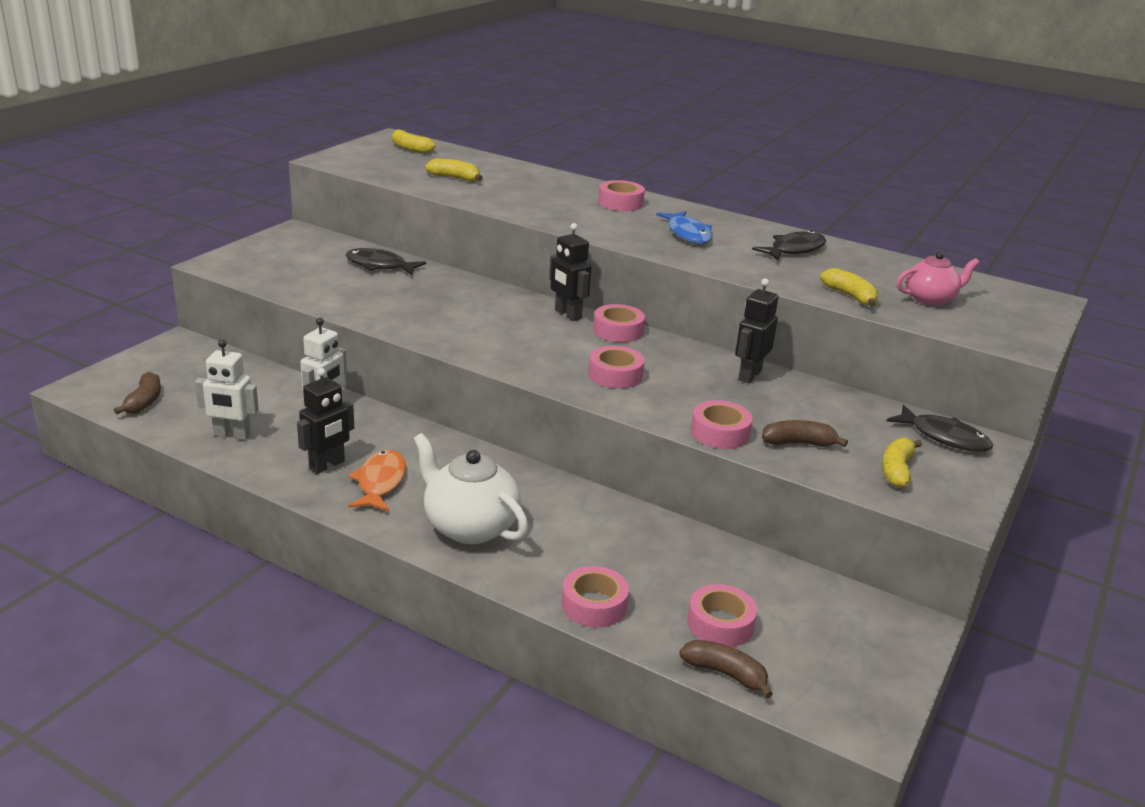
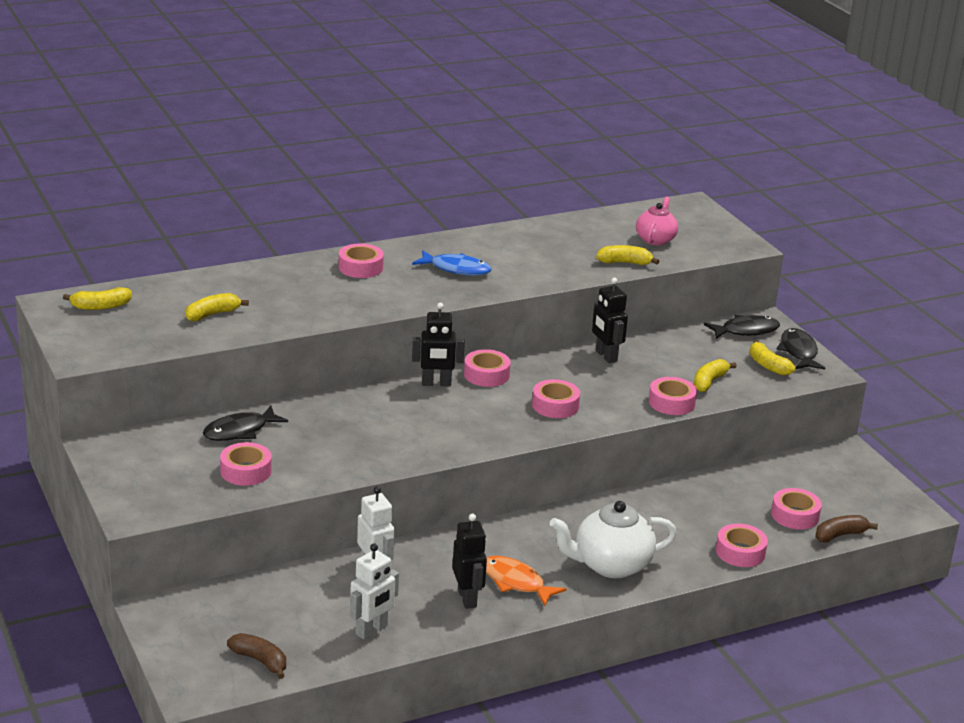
camera: 55 degrees left, 0 degrees up
(322, 283) = (246, 471): none -> pink tape
(794, 250) = (528, 244): black fish -> black fish (798, 352)
(798, 443) = (709, 382): brown banana -> yellow banana

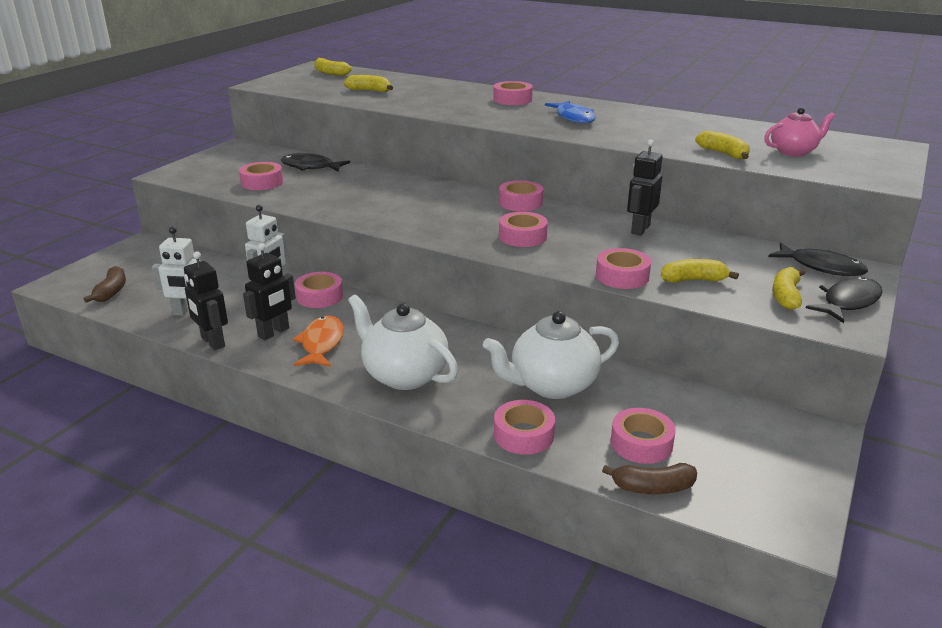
camera: 55 degrees right, 0 degrees up
(427, 552) = (319, 296): none -> pink tape
(436, 383) = (475, 193): black robot -> black robot (212, 342)
(694, 512) = (551, 385): none -> white teapot
(840, 535) = (653, 488): brown banana -> brown banana turned 150 degrees clockwise

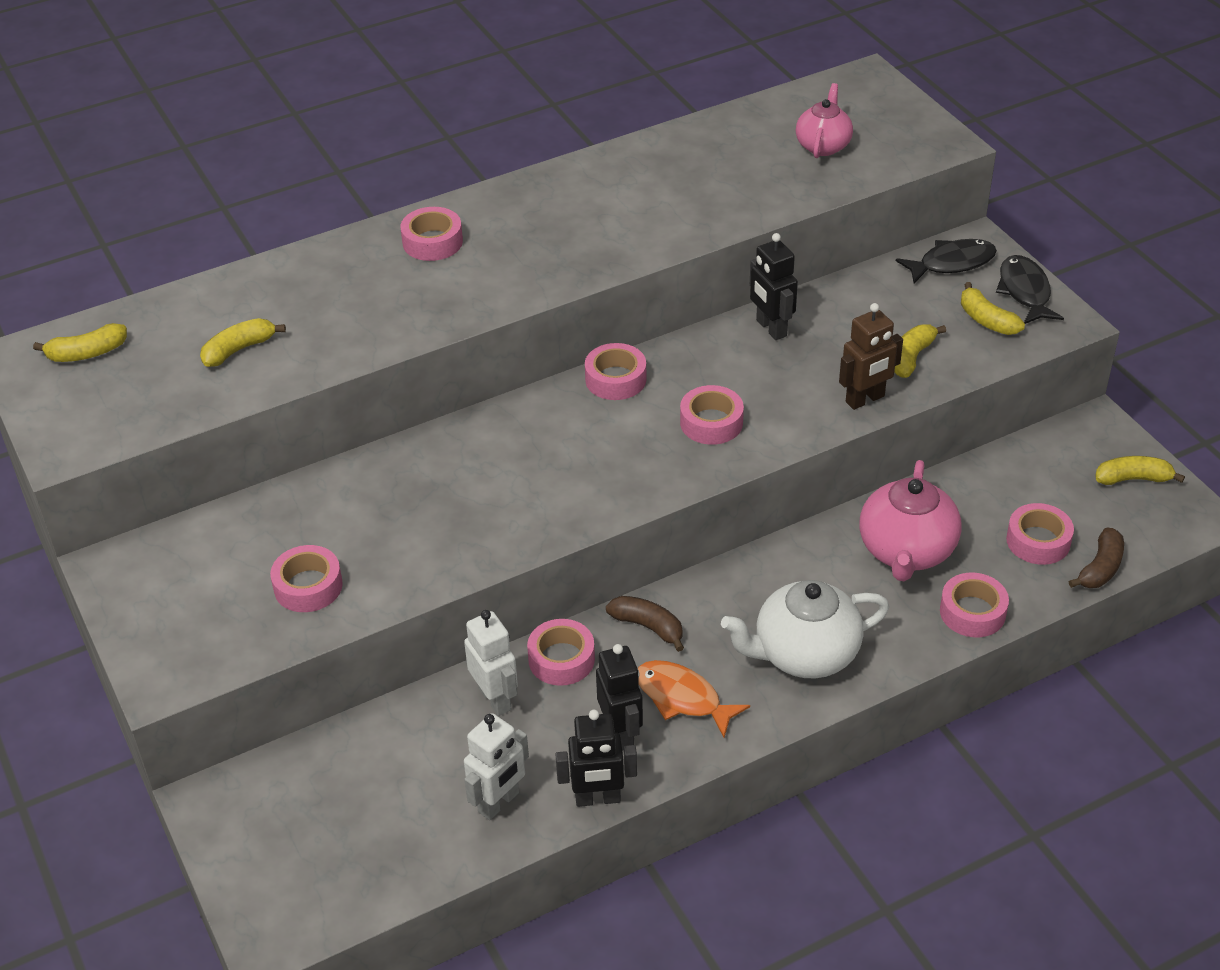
camera: 55 degrees left, 15 degrees up
(111, 291) = (356, 872): brown banana -> brown banana (648, 627)
(310, 167) = (295, 516): black fish -> none
(551, 385) = (906, 551): white teapot -> pink teapot
(574, 118) = (561, 230): blue fish -> none
(622, 276) = (865, 399): pink tape -> brown robot
(723, 153) = (785, 192): yellow banana -> yellow banana (1133, 479)

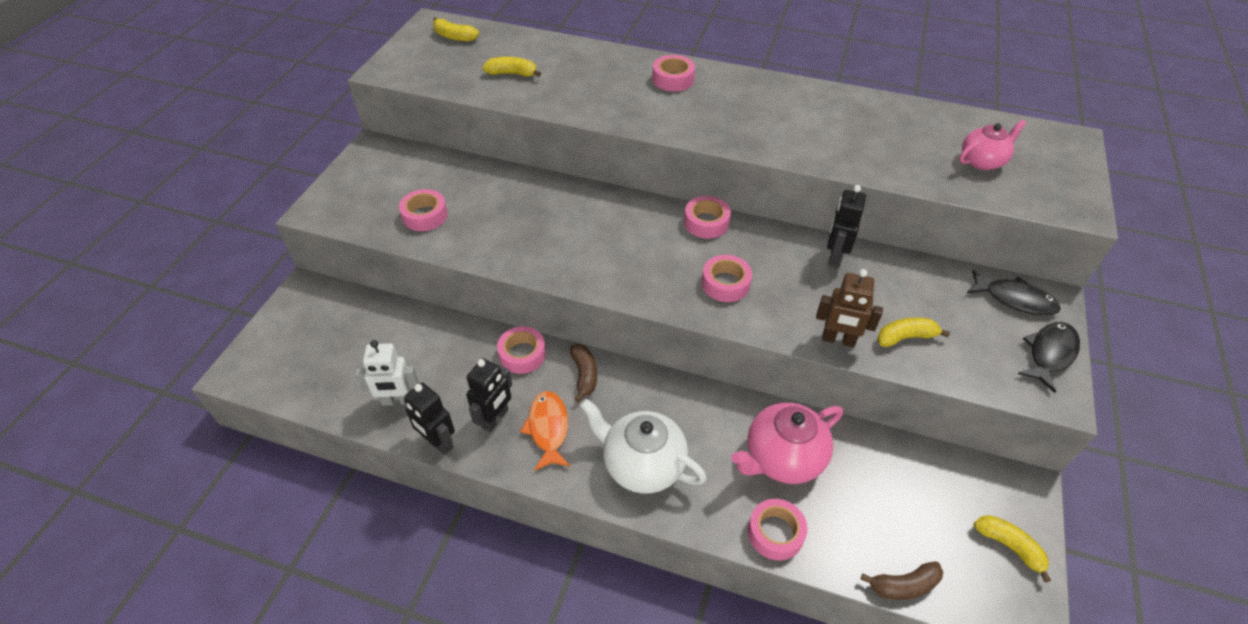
camera: 45 degrees right, 5 degrees up
(495, 699) = (468, 347): white robot -> none
(986, 320) = (993, 352): yellow banana -> none
(1038, 541) = (880, 527): pink tape -> none

